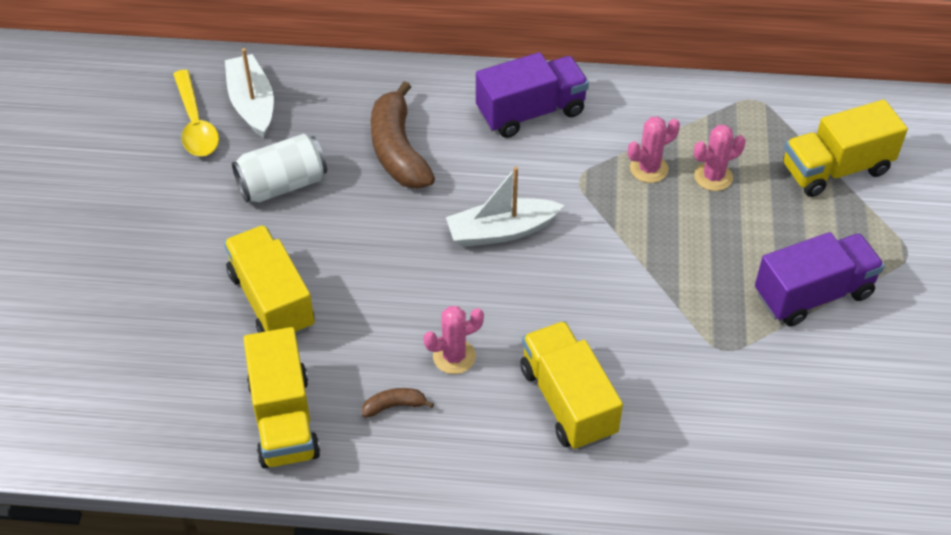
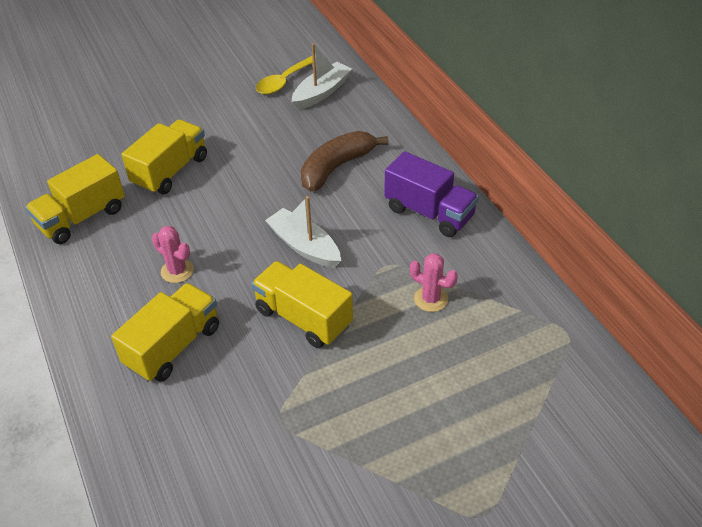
camera: 60 degrees right, 5 degrees down
(282, 185) = (266, 134): white can -> none
(394, 406) = (119, 261): brown banana -> none
(713, 177) = (456, 341): pink cactus -> none
(813, 294) = (381, 459): purple truck -> none
(835, 169) = (538, 420): yellow truck -> yellow truck (303, 318)

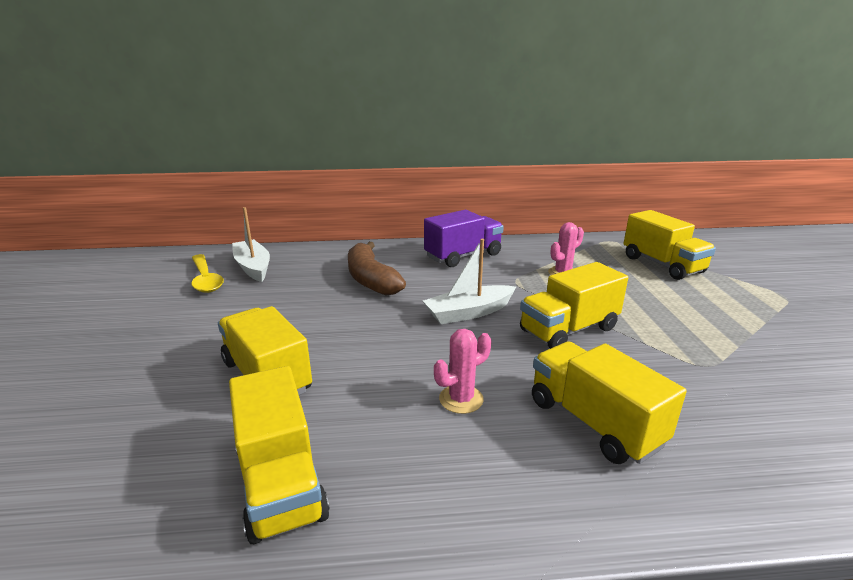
camera: 70 degrees left, 20 degrees down
(513, 390) = (662, 265): none -> yellow truck

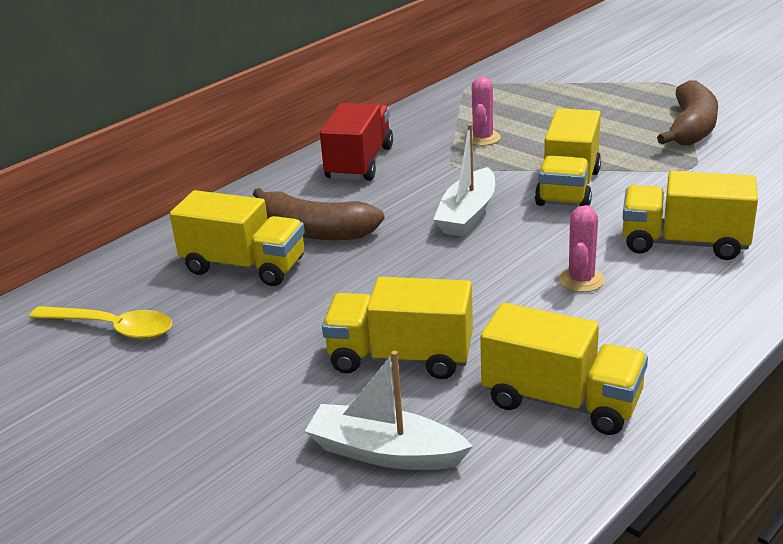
camera: 40 degrees left, 5 degrees up
(253, 267) = (141, 287): white boat -> white boat (385, 452)
(463, 256) = (360, 163): purple truck -> red truck
(662, 265) = (549, 92): yellow truck -> yellow truck (244, 266)
(753, 335) = (691, 128): none -> brown banana

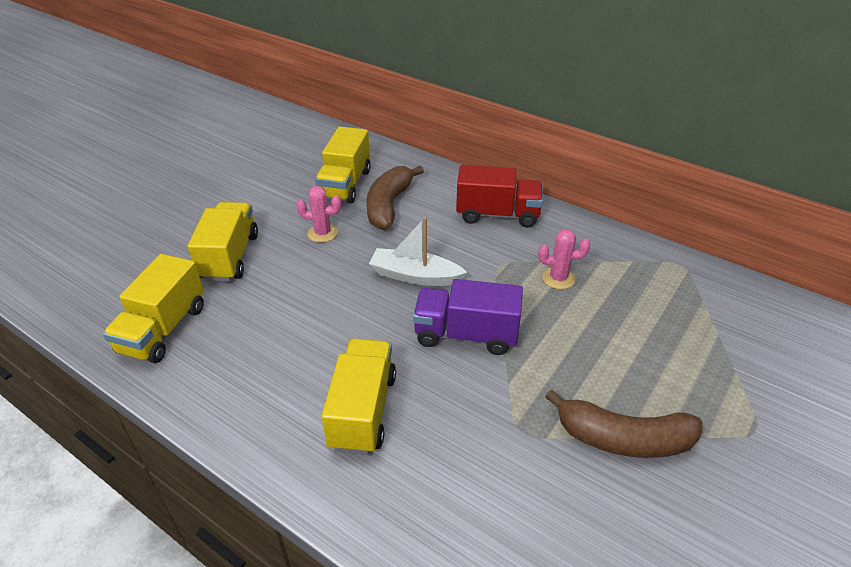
camera: 80 degrees right, 10 degrees up
(112, 328) = (284, 152): yellow spoon -> none
(385, 452) = (142, 258): white boat -> none
(568, 187) = (466, 335): yellow truck -> purple truck
(581, 280) = (309, 341): pink cactus -> pink cactus (322, 233)

